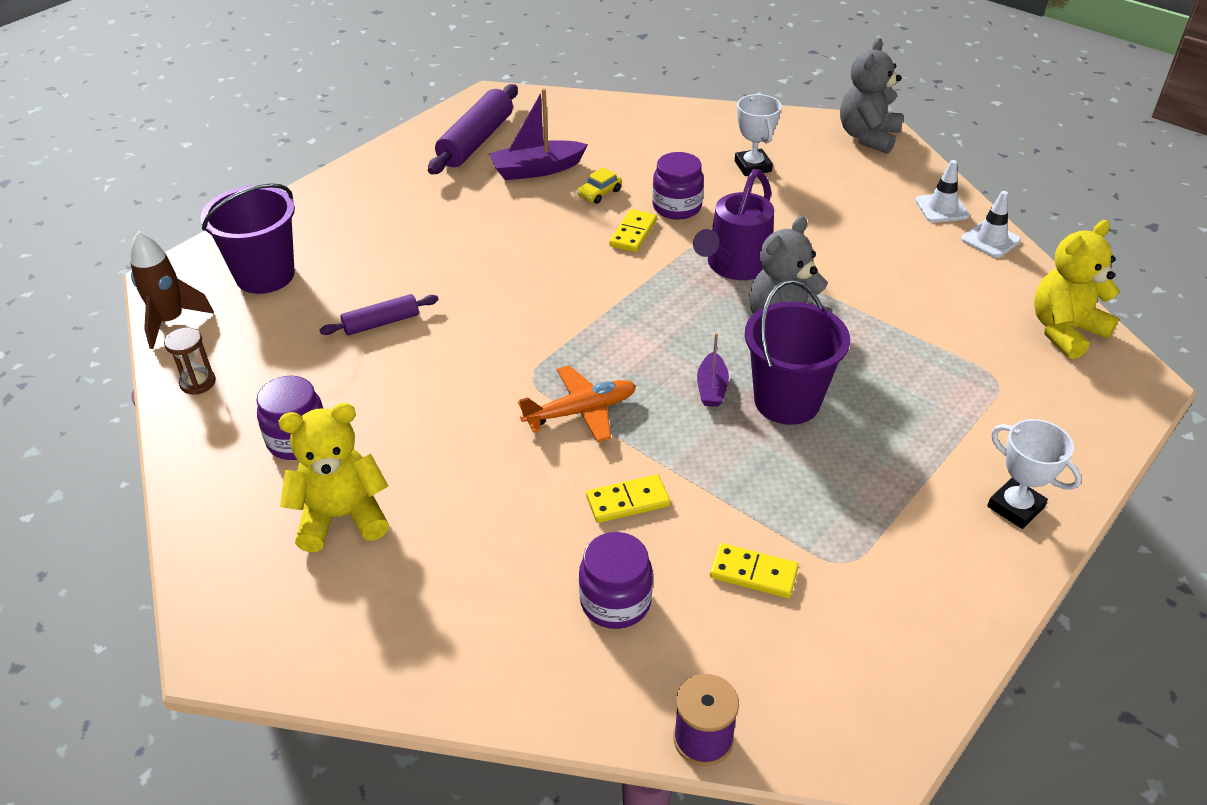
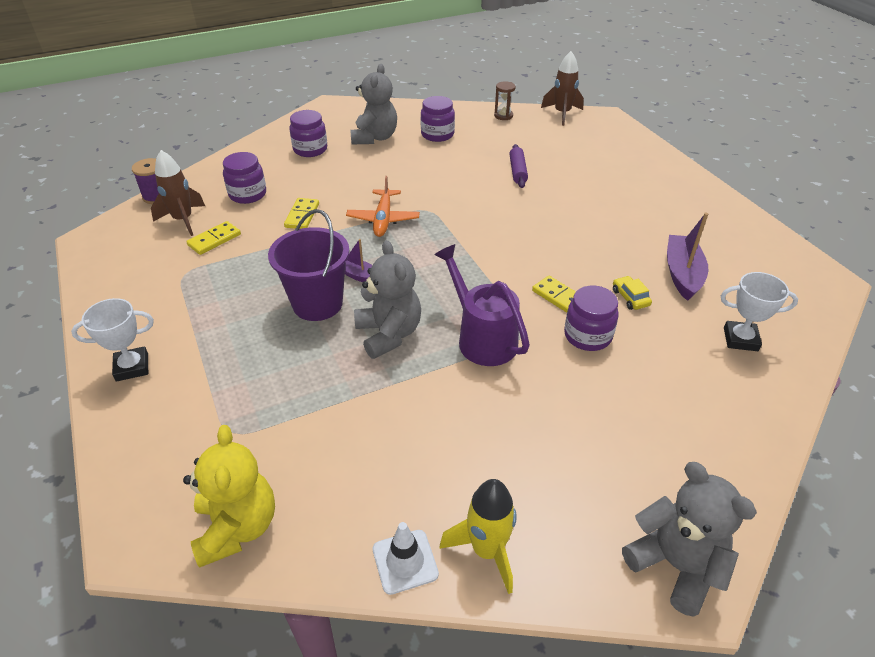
camera: 115 degrees right, 0 degrees up
(265, 275) = (590, 143): purple bucket -> none
(341, 517) = (375, 138): yellow teddy bear -> grey teddy bear
(425, 590) = (310, 149): none -> purple jar
(476, 141) = (742, 254): purple rolling pin -> none
(738, 647) = (183, 220): none -> brown rocket
(753, 166) = (640, 418): white trophy -> white trophy (740, 339)
(942, 208) = (486, 550): white traffic cone -> yellow rocket

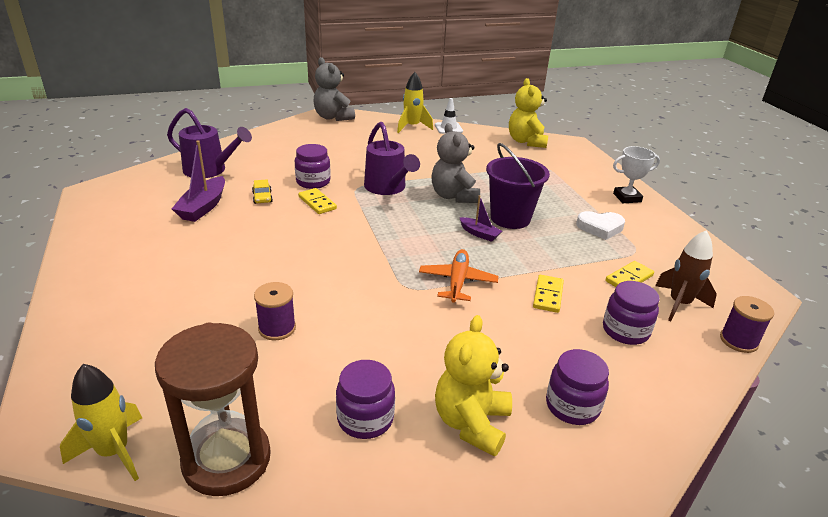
camera: 175 degrees left, 10 degrees down
(207, 303) = (600, 228): none -> white heart
(375, 138) = (471, 423): grey teddy bear -> yellow teddy bear
(503, 116) = (227, 460): brown hourglass -> brown hourglass, size x2.36
(518, 171) = (277, 328): purple rolling pin -> purple spool
(562, 114) = (114, 452): brown rocket -> yellow rocket
(740, 339) = (210, 170): white trophy -> purple watering can

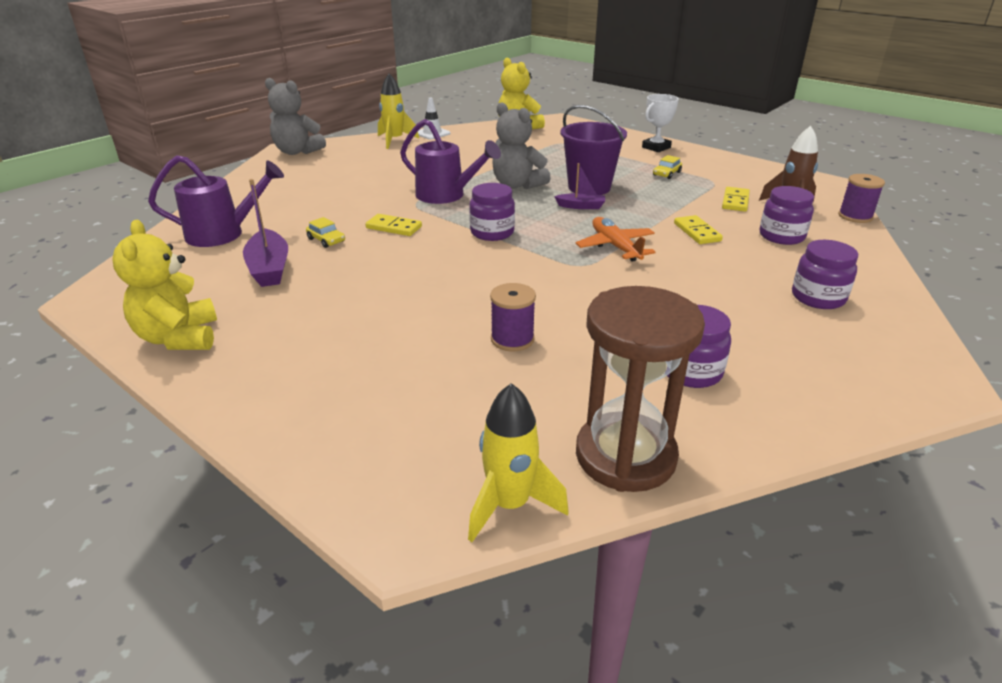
camera: 30 degrees left, 0 degrees up
(313, 182) = (362, 211): purple jar -> purple jar (492, 232)
(471, 423) = (770, 338): yellow teddy bear -> yellow teddy bear (179, 338)
(600, 228) = (666, 174): white heart -> yellow car

